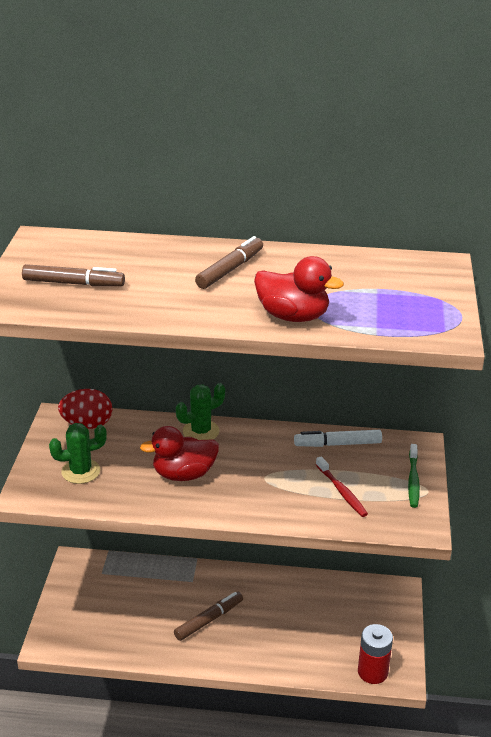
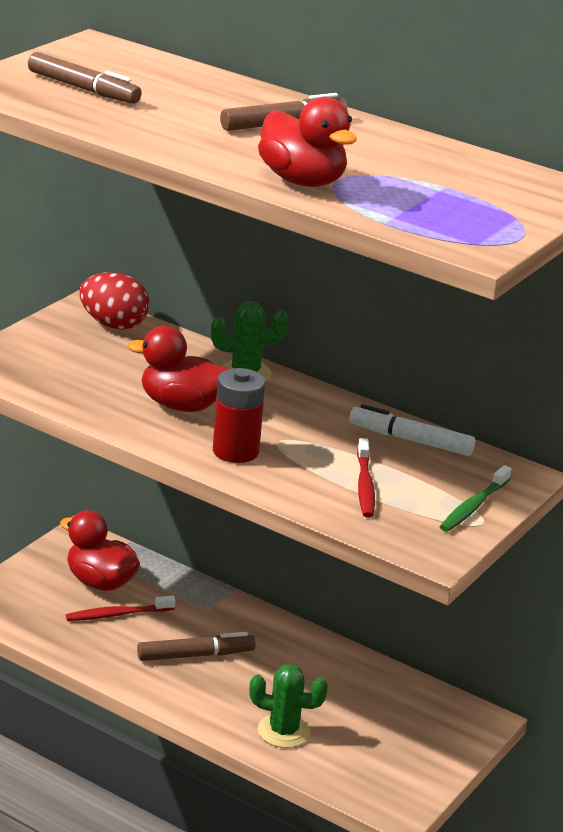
camera: 25 degrees right, 5 degrees down
(81, 471) = (62, 364): green cactus -> green cactus (283, 731)
(112, 591) = (100, 582): none -> red duck
(140, 611) = (117, 614): none -> red toothbrush
(372, 672) = (363, 789): red battery -> red battery (235, 451)

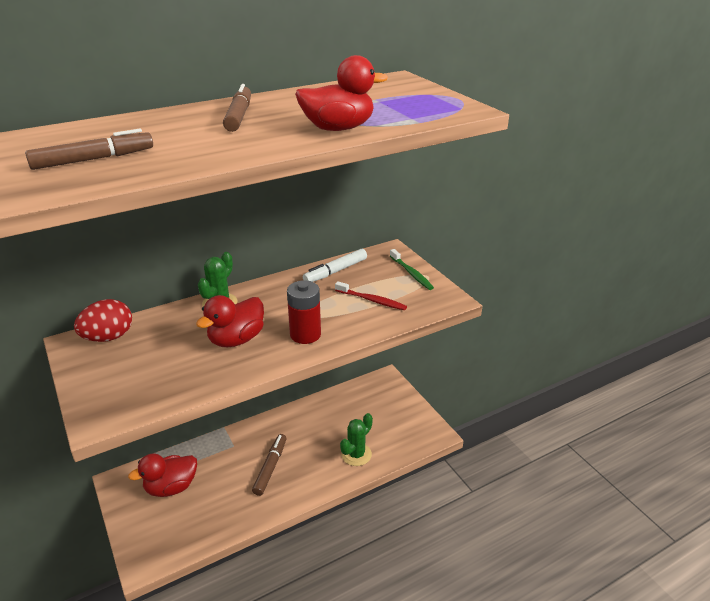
camera: 60 degrees left, 5 degrees up
(117, 614) = (208, 490): red toothbrush -> none

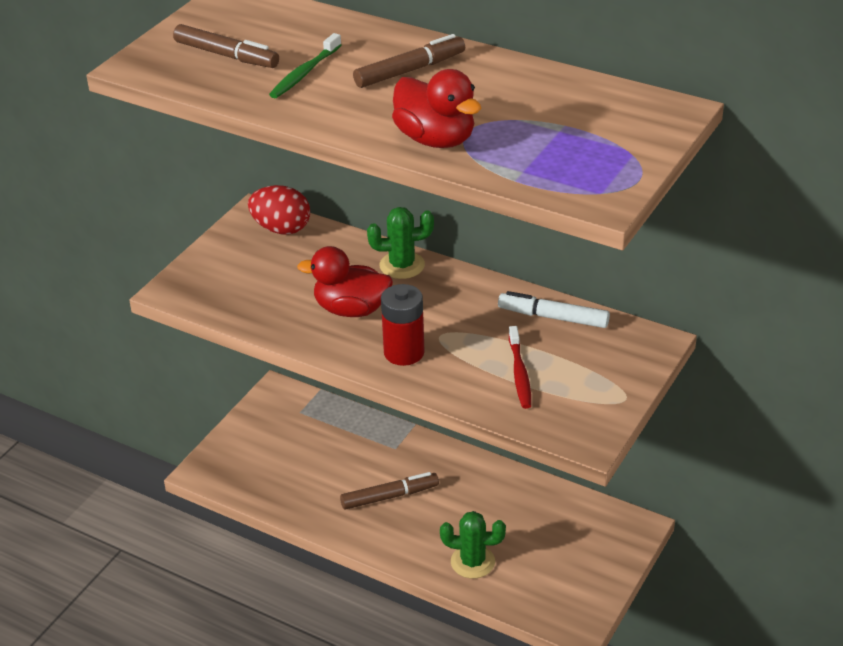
camera: 60 degrees right, 5 degrees up
(171, 487) = (300, 435): red duck -> none
(411, 273) = (616, 382): green toothbrush -> green toothbrush (304, 73)

